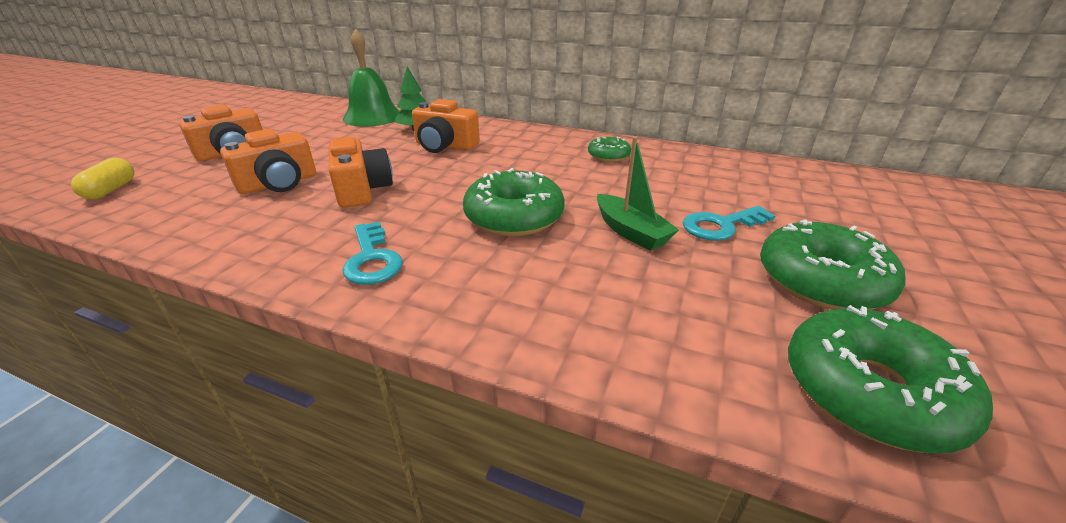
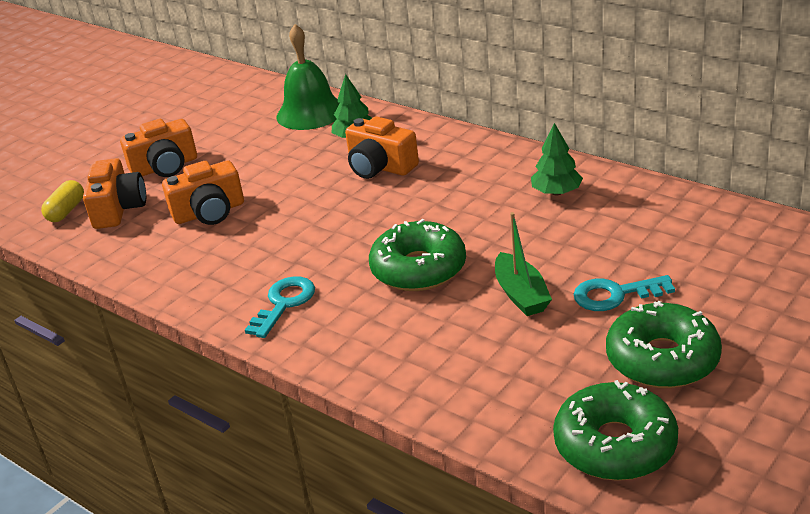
camera: 20 degrees right, 0 degrees up
(362, 190) = (285, 225): orange camera -> orange camera (118, 209)
(372, 259) = (284, 304): turquoise key -> turquoise key turned 150 degrees counterclockwise
(608, 156) = (556, 192): green donut -> green tree

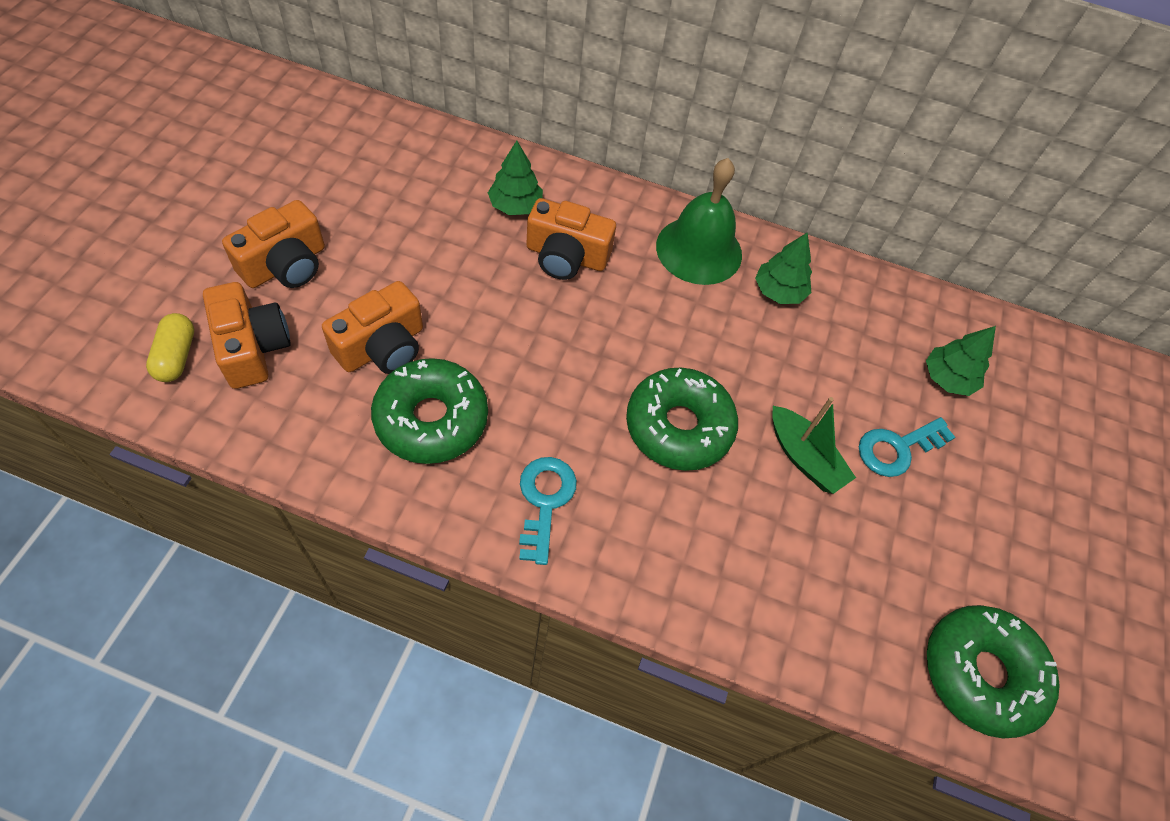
camera: 30 degrees left, 25 degrees up
(310, 112) = (441, 161): green bell -> green bell (699, 250)
(662, 359) = (977, 540): green donut -> green donut (431, 419)
(693, 253) = (947, 378): none -> green tree

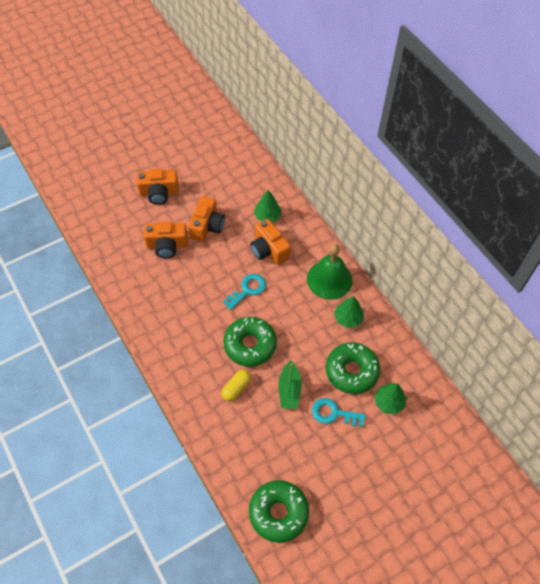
camera: 45 degrees right, 0 degrees up
(176, 356) = (96, 207): yellow capsule -> yellow capsule (236, 388)
(252, 347) = (123, 219): orange camera -> orange camera (207, 226)
(431, 419) = (161, 283): green donut -> green donut (351, 371)
(544, 501) = (175, 339): turquoise key -> turquoise key (247, 290)

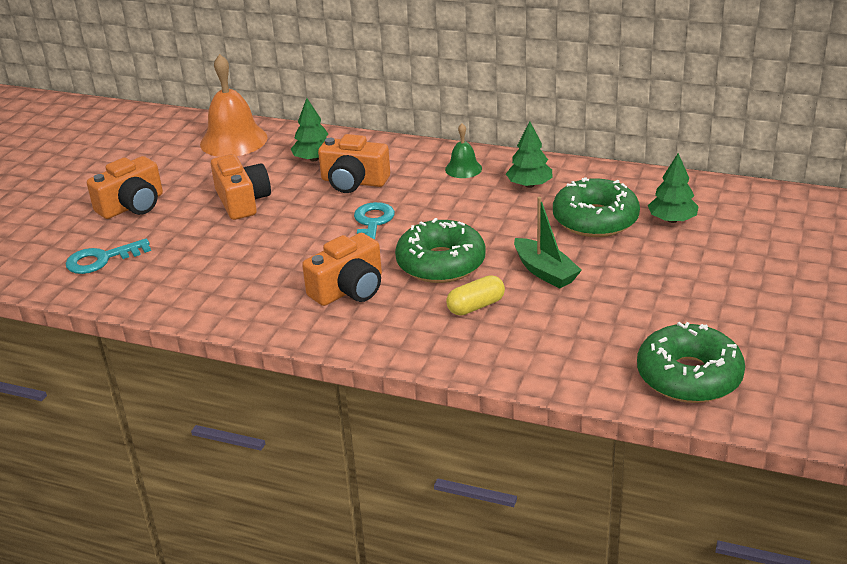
camera: 35 degrees left, 25 degrees down
(167, 245) = (205, 241): orange camera -> orange camera (349, 289)
(236, 388) = (476, 306): yellow capsule -> yellow capsule turned 60 degrees clockwise
(244, 171) = (233, 140): none -> orange bell
(329, 279) = (463, 169): green bell -> green bell, size x0.52
(333, 413) = (625, 261): turquoise key -> turquoise key (102, 259)

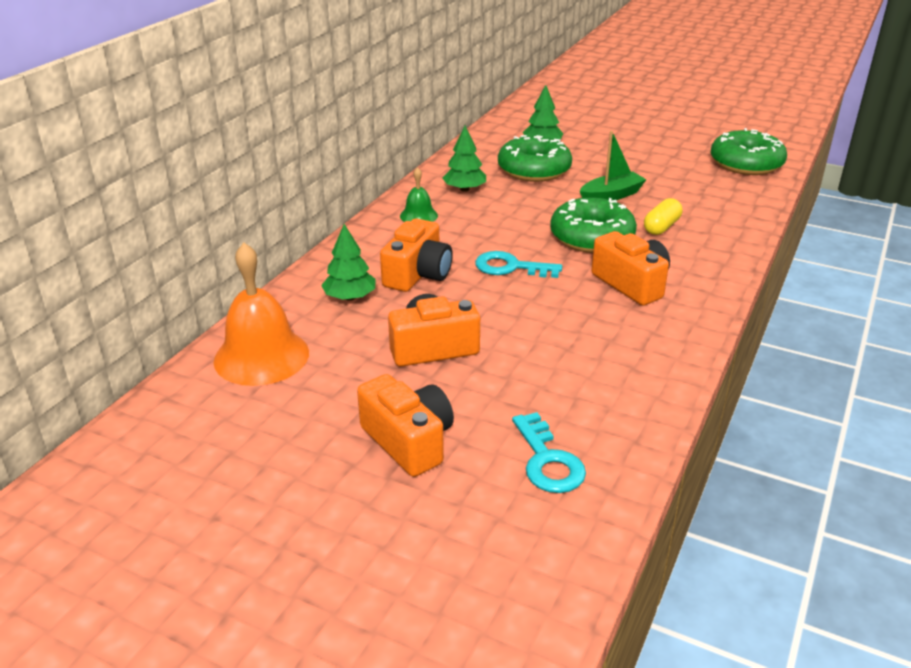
camera: 85 degrees left, 0 degrees up
(476, 306) = (661, 227): yellow capsule -> yellow capsule turned 60 degrees clockwise

